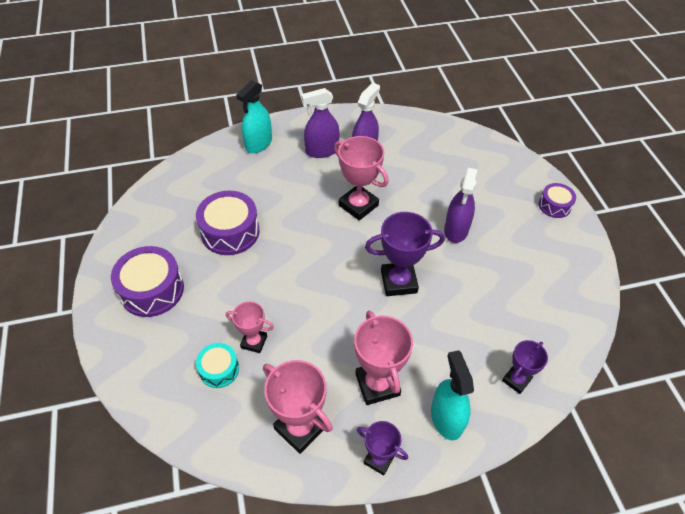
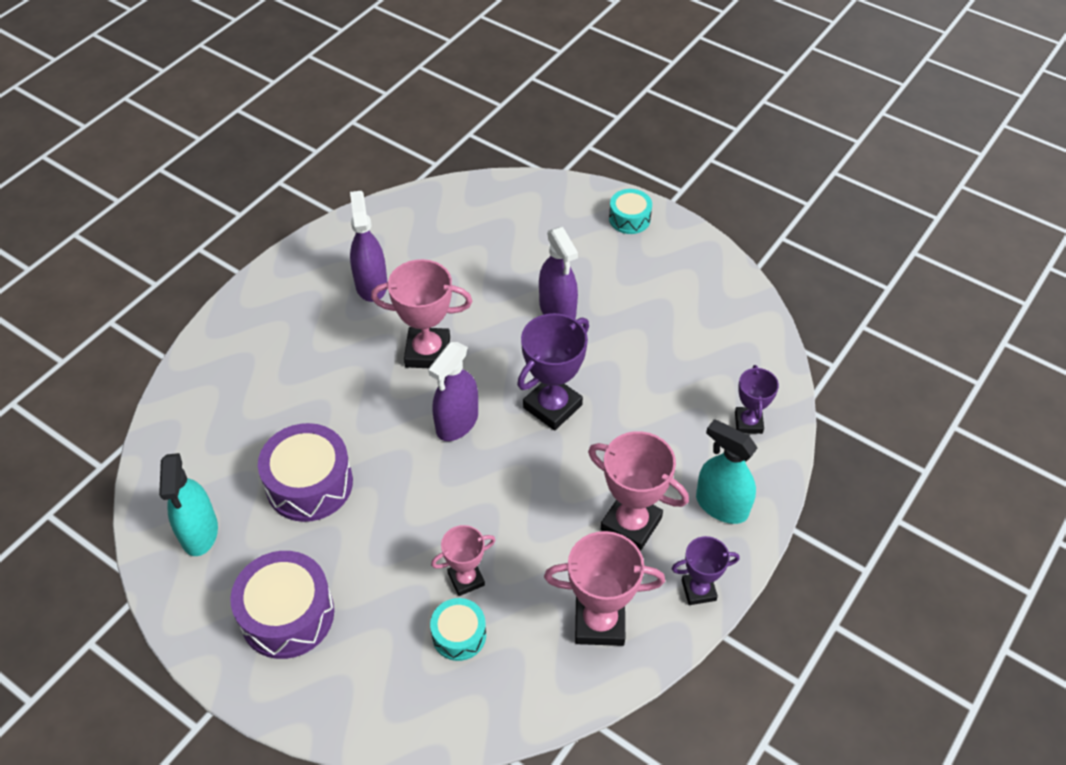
camera: 40 degrees left, 0 degrees up
(258, 144) = (229, 356): turquoise spray bottle -> turquoise spray bottle (199, 532)
(322, 151) = (319, 315): purple spray bottle -> purple spray bottle (457, 422)
(554, 206) = (629, 219): purple drum -> turquoise drum

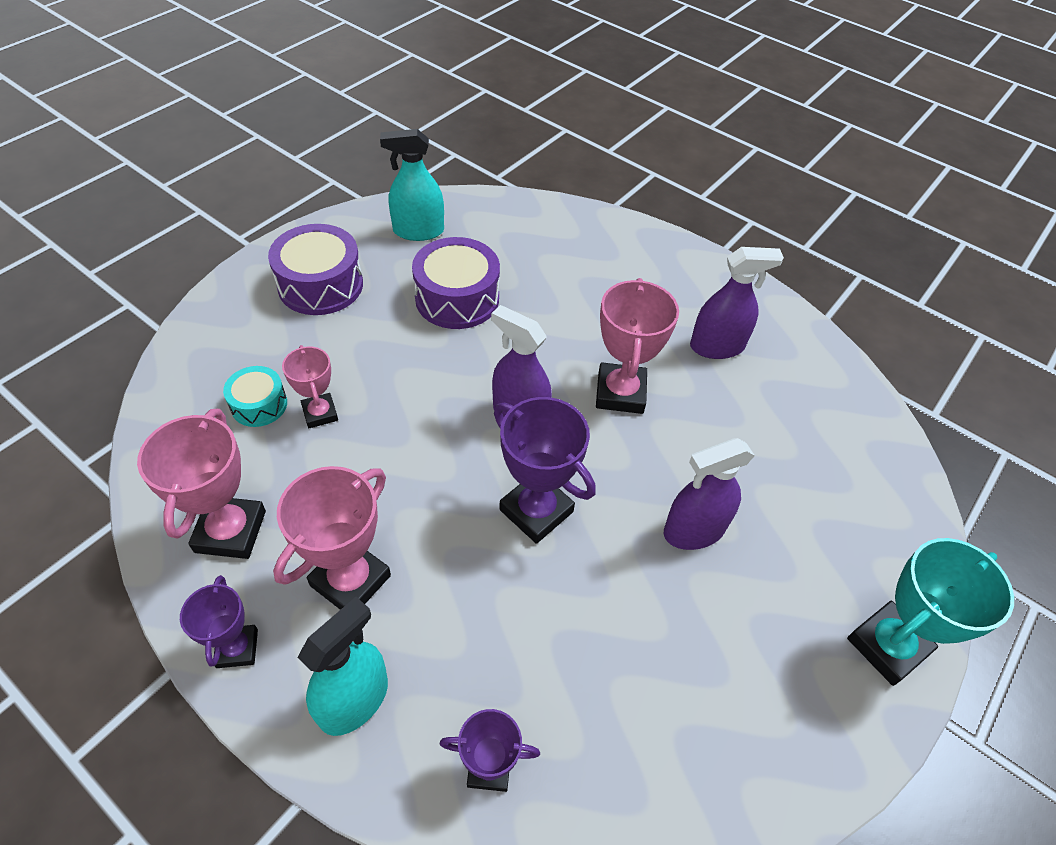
camera: 90 degrees right, 0 degrees up
(629, 219) = (887, 646): turquoise drum -> turquoise trophy

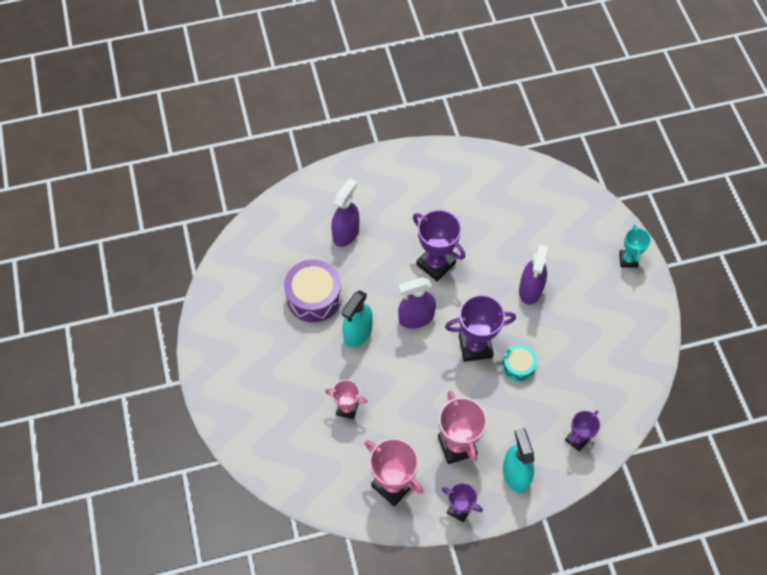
camera: 50 degrees left, 10 degrees up
(259, 404) = (319, 435): turquoise drum -> turquoise drum (518, 366)
(320, 285) = (249, 360): purple drum -> none
(418, 231) = (243, 284): turquoise spray bottle -> turquoise spray bottle (358, 333)
(620, 393) = (435, 264): pink trophy -> purple trophy
(717, 346) = (440, 200): purple spray bottle -> purple spray bottle (346, 233)
(887, 646) = (628, 260): turquoise trophy -> turquoise trophy, size x0.60

